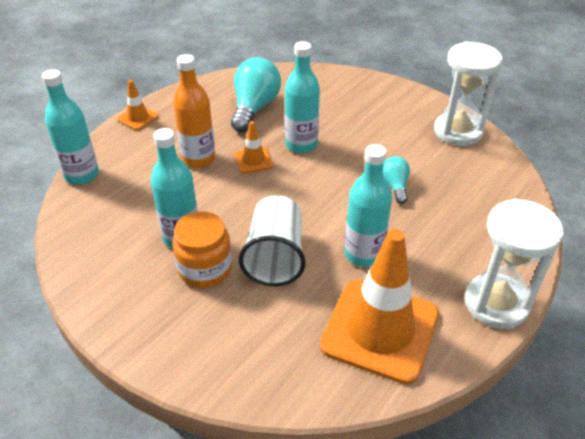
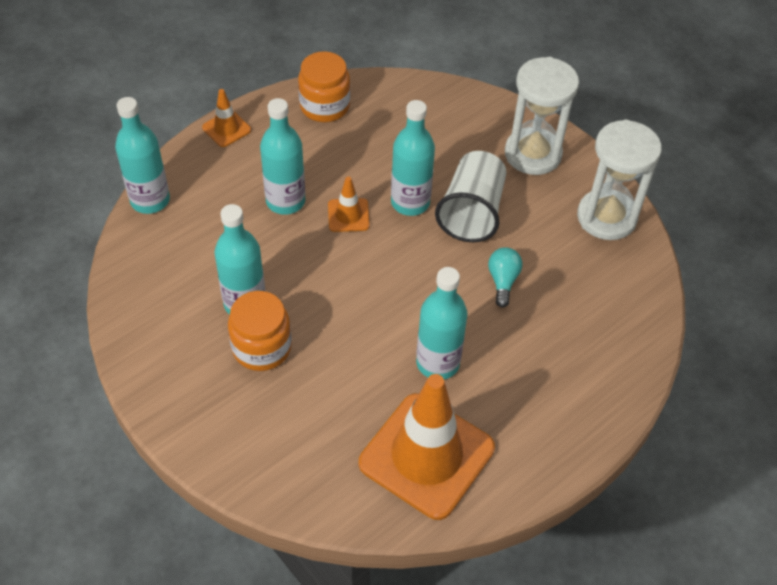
camera: 10 degrees right, 10 degrees up
(198, 158) = (285, 201): orange bottle -> turquoise bottle
(214, 93) = (324, 106): none -> orange jar
(254, 108) = (368, 137): turquoise light bulb -> none
(275, 257) = (340, 347): white cup -> white cup (471, 212)
(496, 303) = (562, 451): white hourglass -> white hourglass (533, 154)

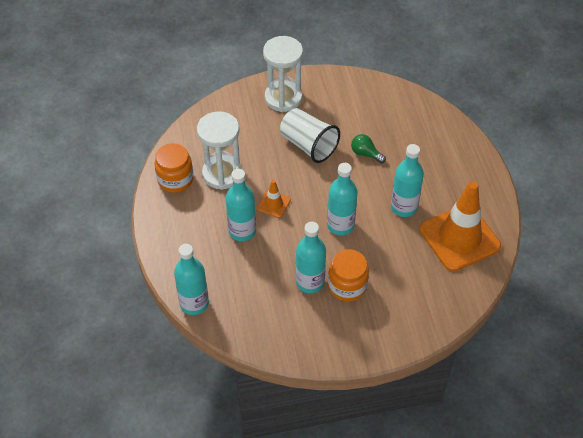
camera: 60 degrees left, 0 degrees up
(226, 129) = (159, 239): orange traffic cone -> none
(410, 202) = (283, 170): turquoise bottle -> turquoise bottle (340, 225)
(503, 281) = (365, 154): turquoise light bulb -> green light bulb
(606, 217) = (349, 88): white hourglass -> white hourglass (222, 174)

